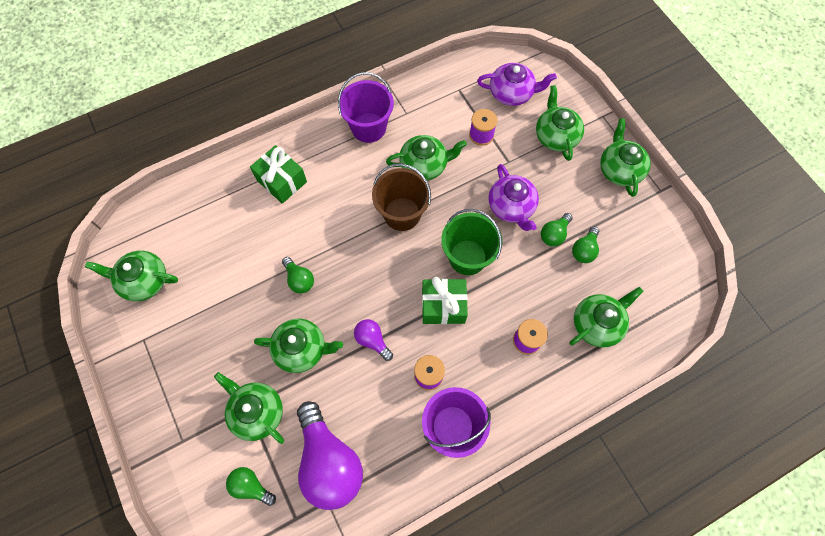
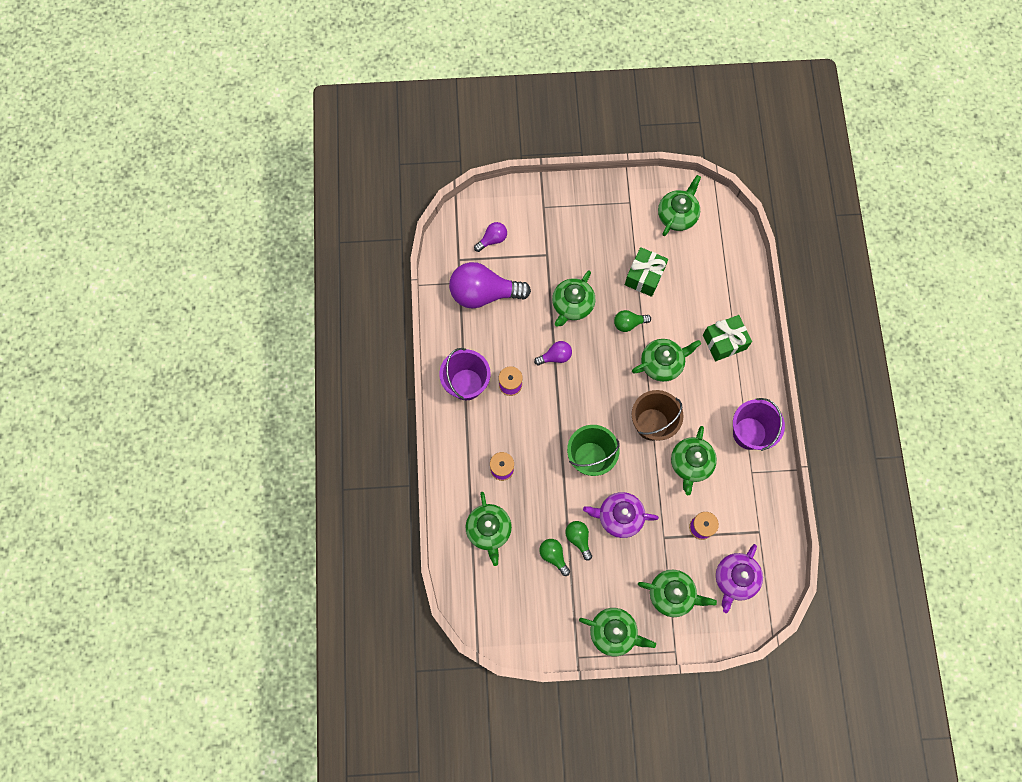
camera: 115 degrees right, 5 degrees up
(251, 486) = (492, 240): green light bulb -> purple light bulb
(257, 412) = (540, 259): green teapot -> green teapot (662, 363)
(443, 306) = (558, 420): green gift -> green gift (644, 276)

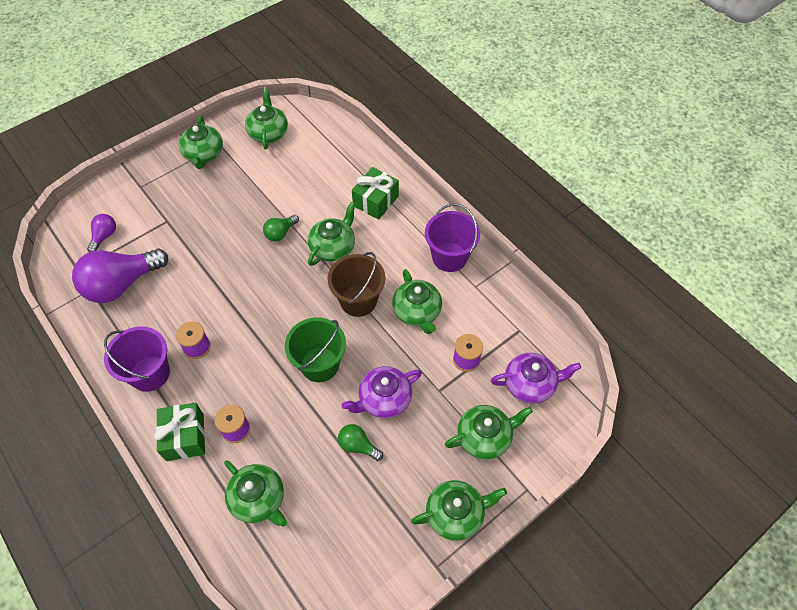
camera: 35 degrees left, 15 degrees down
(553, 556) = (343, 479): green light bulb -> none
(555, 356) = (228, 297): purple light bulb -> none
(572, 305) = (217, 247): green teapot -> green teapot (204, 154)
(644, 276) = (270, 190): green gift -> green gift (185, 437)
(735, 579) = (530, 384): purple teapot -> purple teapot turned 90 degrees counterclockwise

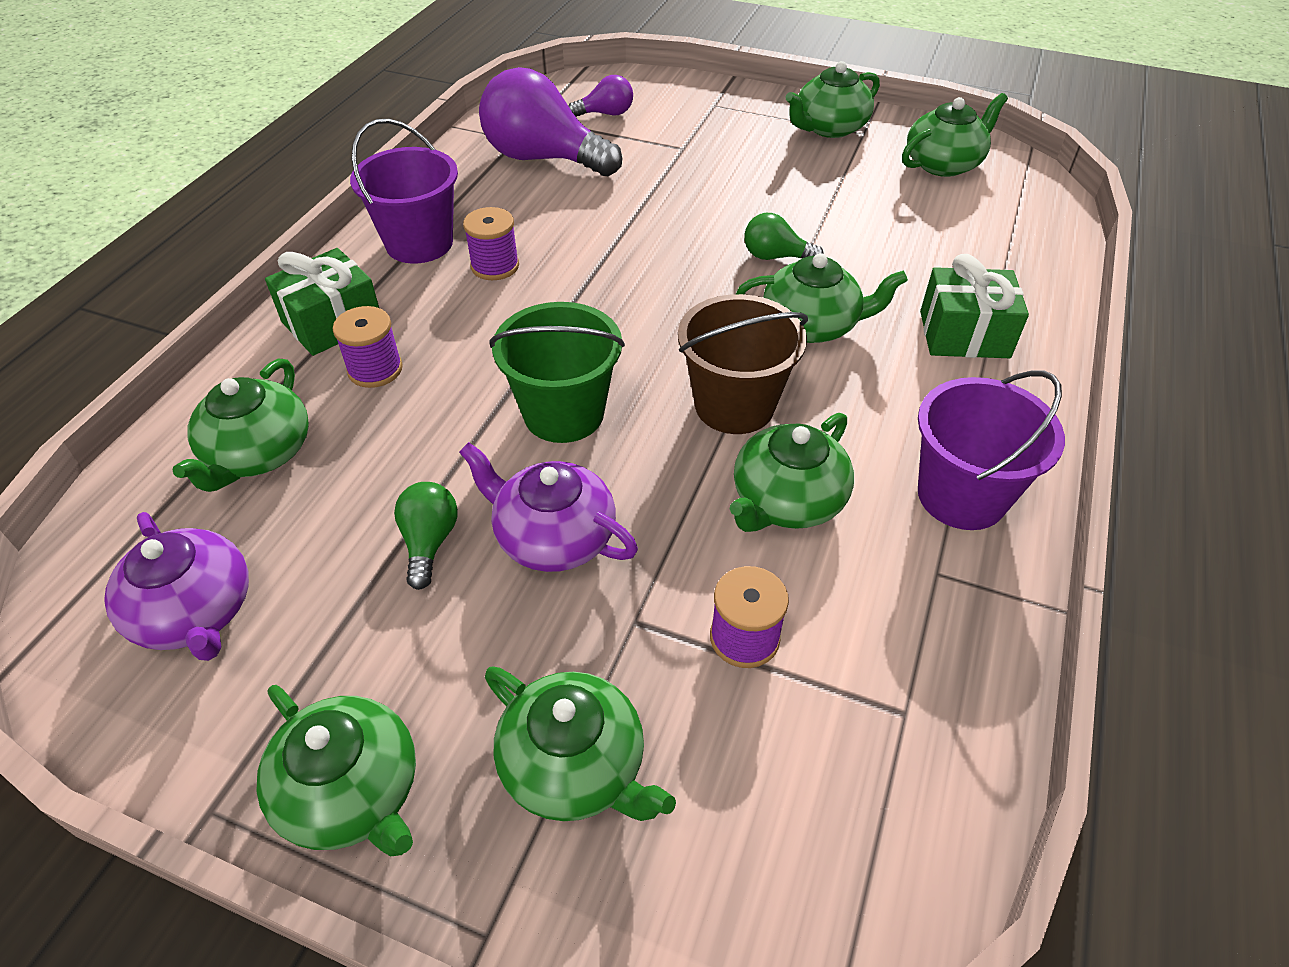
camera: 60 degrees right, 10 degrees down
(530, 384) = (780, 807): purple teapot -> purple teapot (195, 612)

